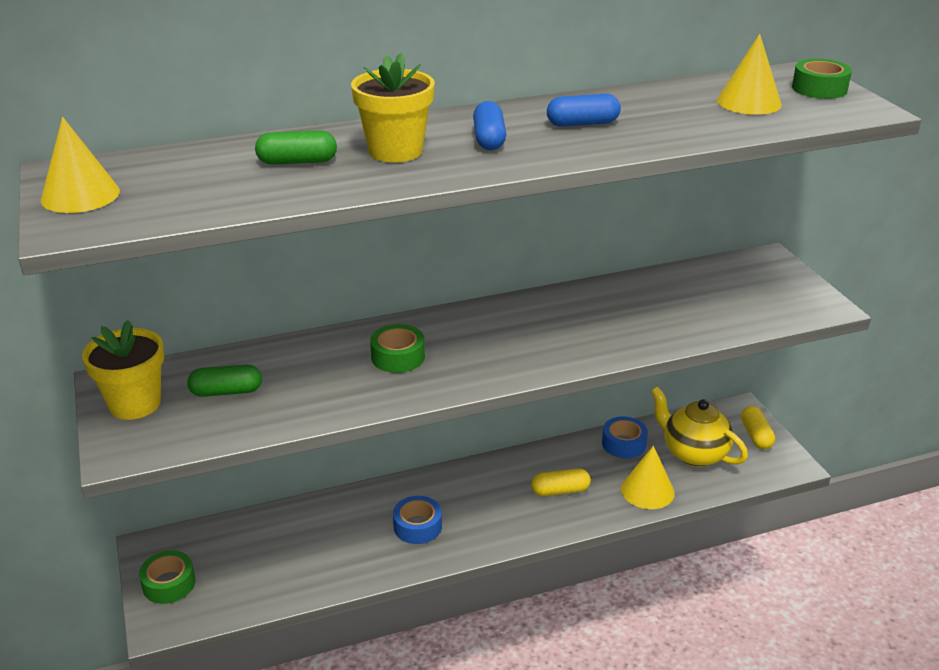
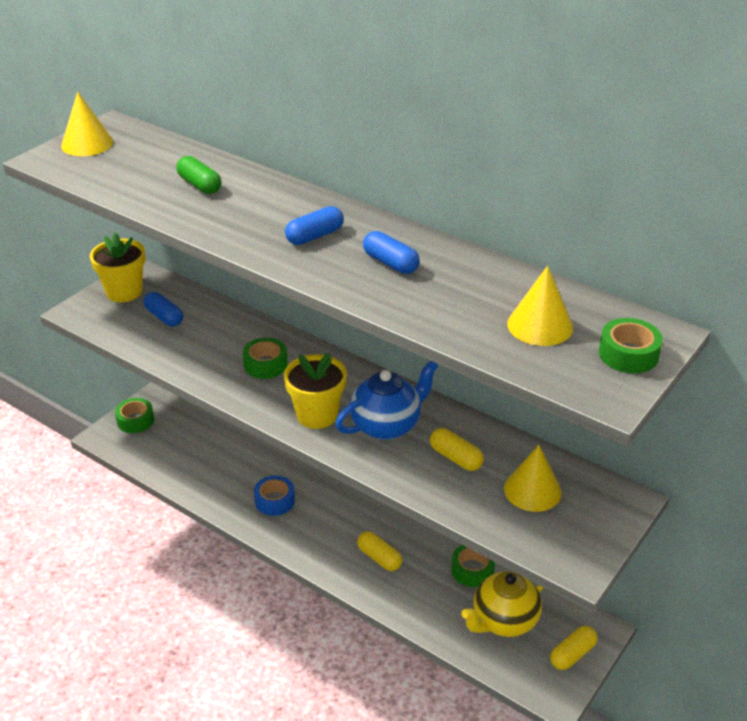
camera: 55 degrees right, 5 degrees up
(226, 392) = (164, 317): green capsule -> blue capsule
(395, 151) = (254, 210): yellow flower pot -> yellow flower pot (317, 415)
(569, 325) = (387, 425): none -> blue teapot
(623, 444) = (472, 570): blue tape -> green tape
(647, 490) = (427, 610): yellow cone -> yellow cone (532, 490)
(648, 309) = (455, 458): none -> yellow capsule
(693, 453) = (504, 620): yellow teapot -> yellow teapot turned 135 degrees counterclockwise

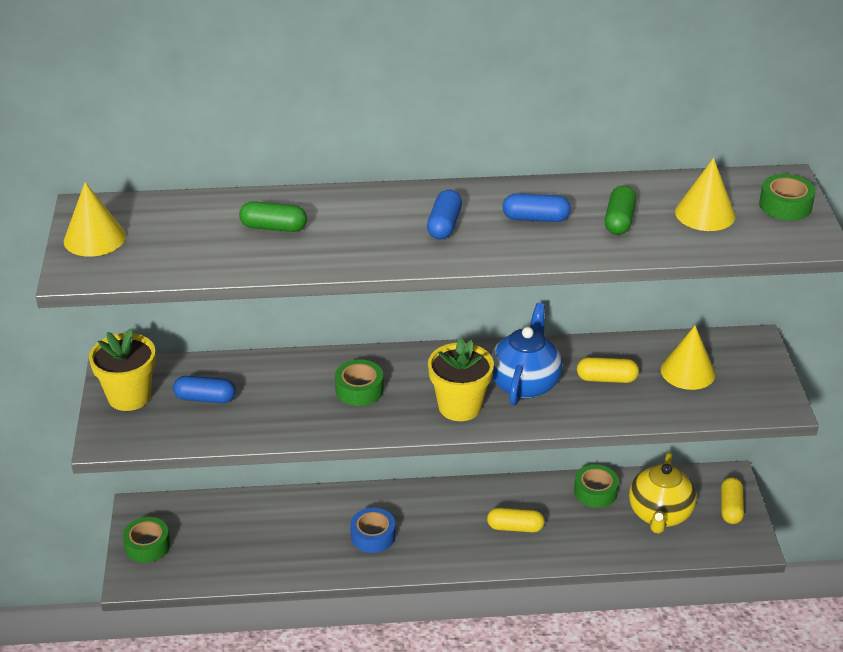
camera: 40 degrees left, 0 degrees up
(455, 296) = (619, 220): none -> green capsule

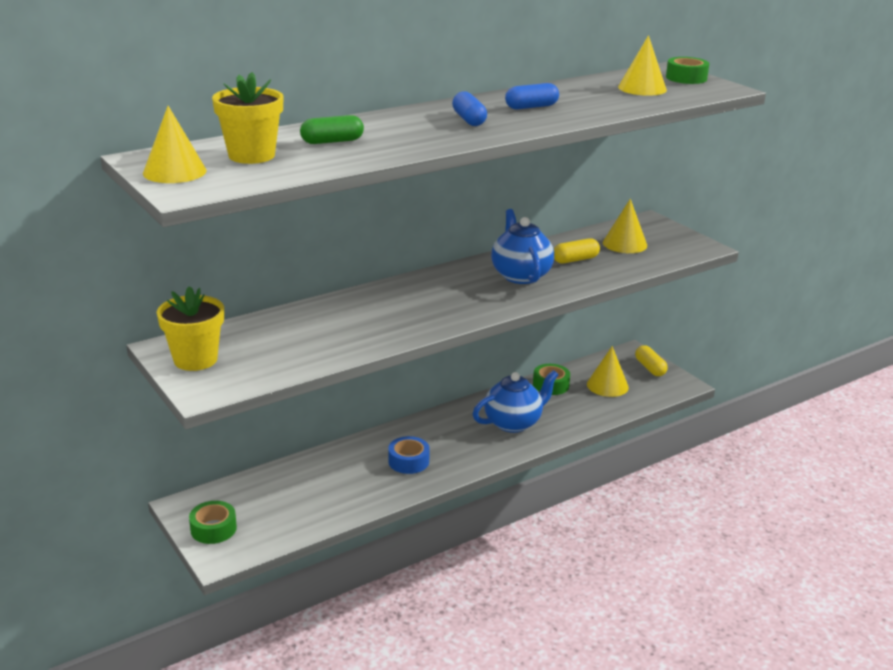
camera: 30 degrees left, 10 degrees down
(205, 398) = (269, 344): blue capsule -> none
(359, 389) = (397, 308): green tape -> none
(459, 406) = (487, 299): yellow flower pot -> yellow flower pot (251, 155)
(515, 527) = (513, 423): yellow capsule -> blue teapot
(619, 220) = (591, 99): green capsule -> none
(659, 515) = (607, 385): yellow teapot -> yellow cone

